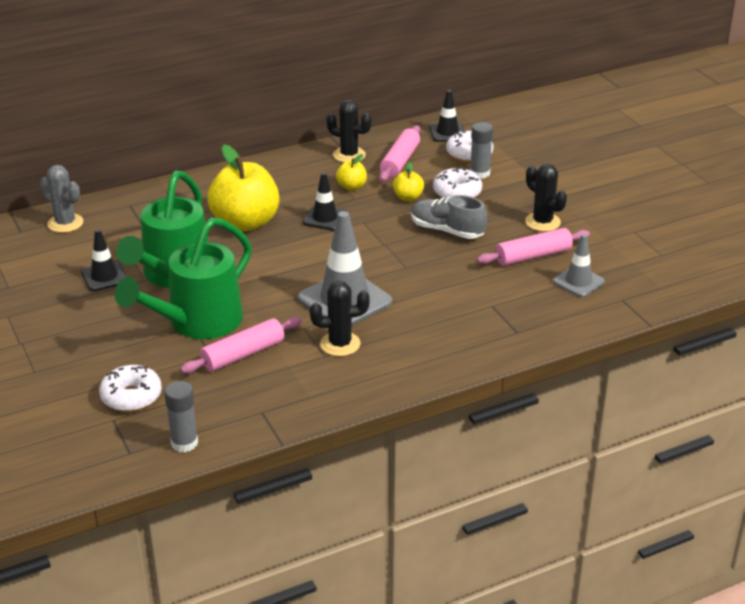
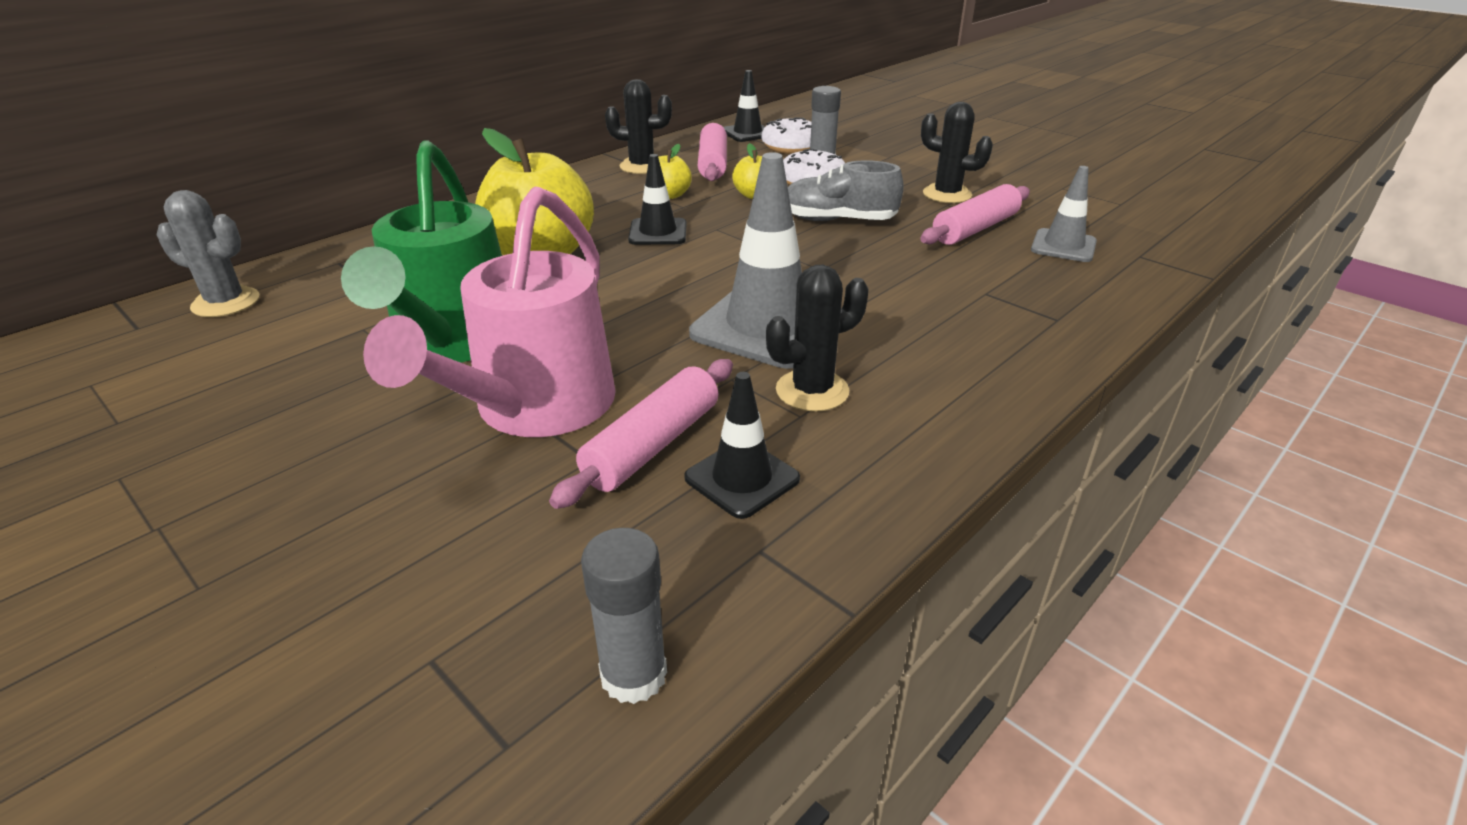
camera: 20 degrees left, 0 degrees up
(104, 277) = (322, 368): black traffic cone -> black traffic cone (742, 478)
(131, 396) = (457, 589): white donut -> none
(197, 323) = (534, 410): green watering can -> pink watering can

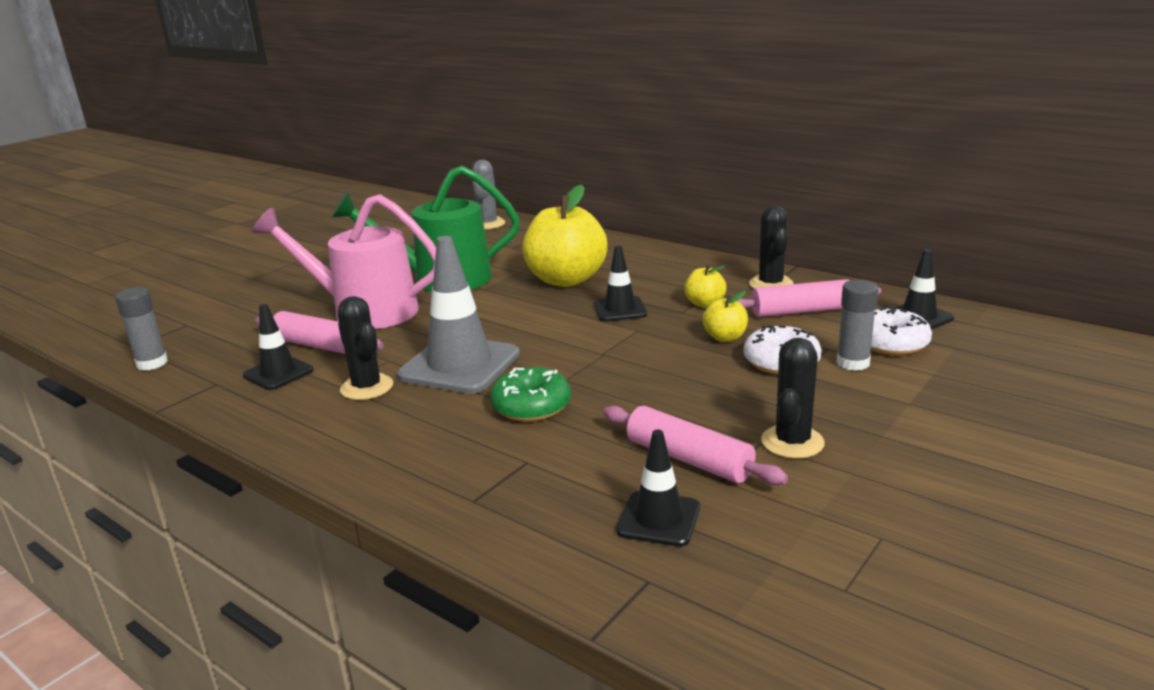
camera: 85 degrees right, 10 degrees down
(837, 220) = (679, 381): grey shoe -> none
(878, 287) = (531, 406): none -> green donut
(1063, 246) = (658, 519): grey traffic cone -> black traffic cone

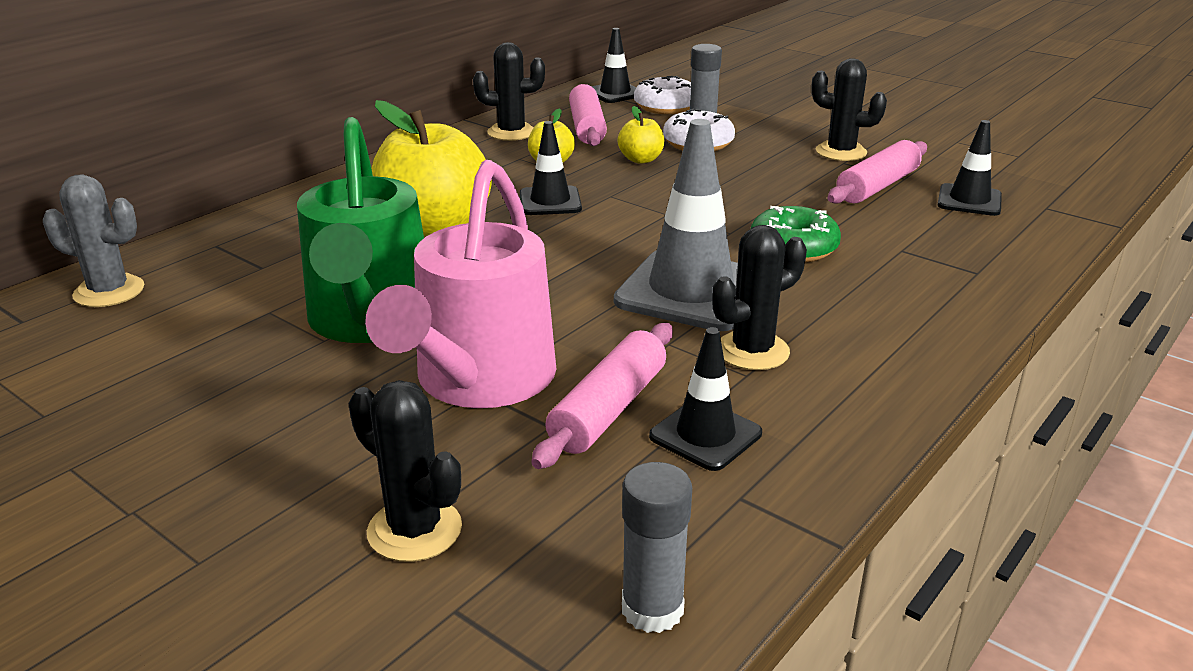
camera: 90 degrees left, 5 degrees up
(244, 311) = (414, 530): none -> black cactus

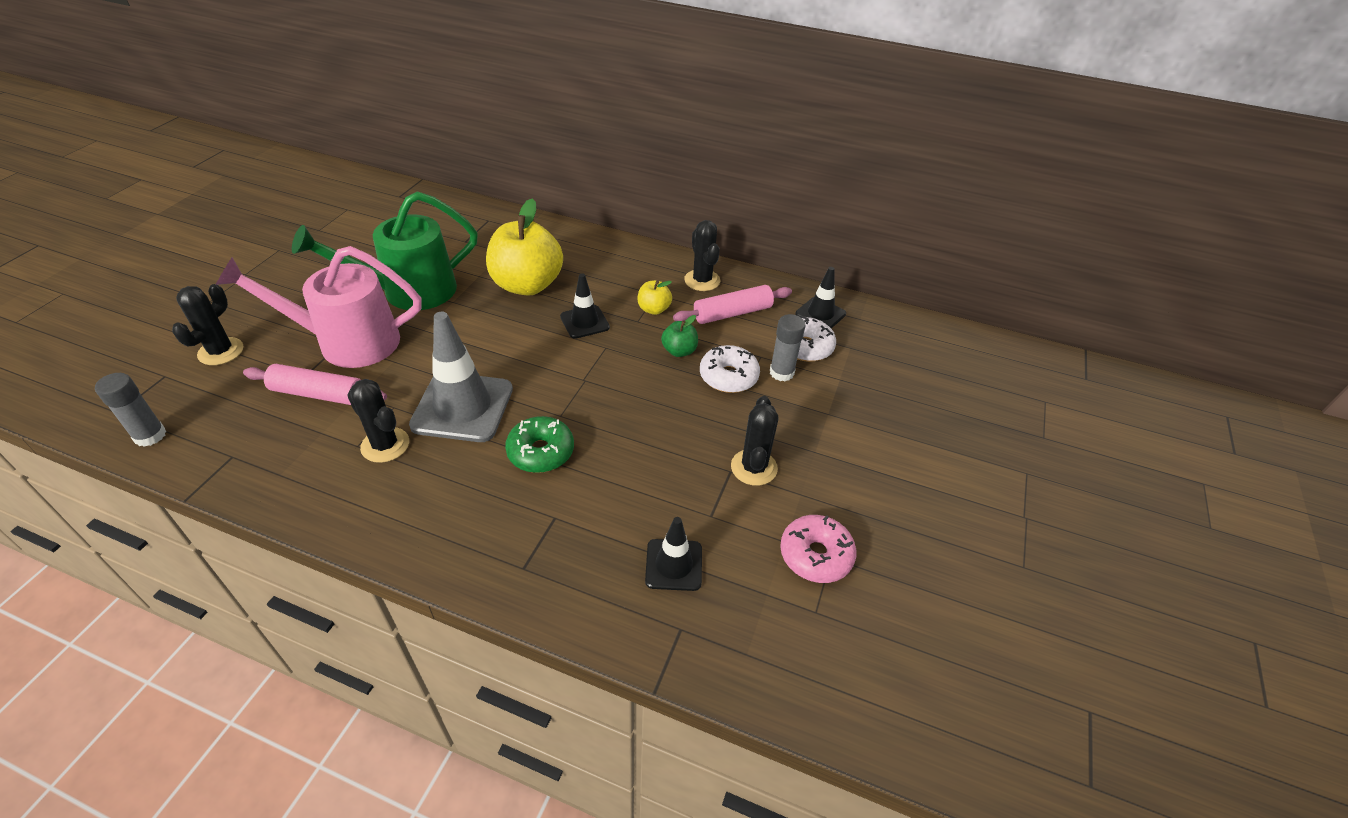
camera: 70 degrees right, 15 degrees up
(109, 291) = (430, 207): grey cactus -> none
(641, 159) = (679, 351): yellow apple -> green apple
(705, 435) = (291, 435): black traffic cone -> none
(877, 186) = (681, 497): pink rolling pin -> none
(955, 146) = (815, 555): none -> pink donut

